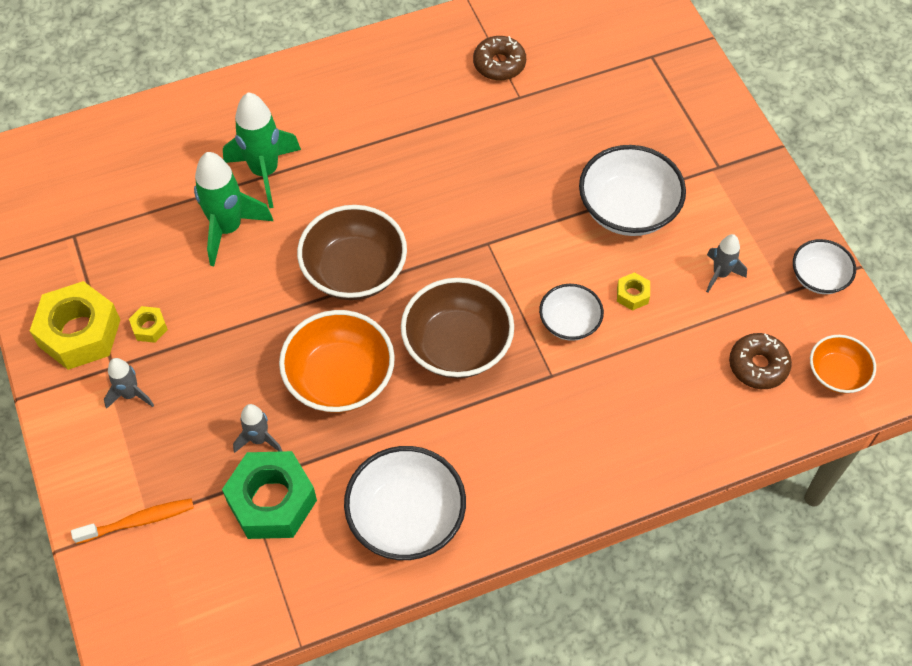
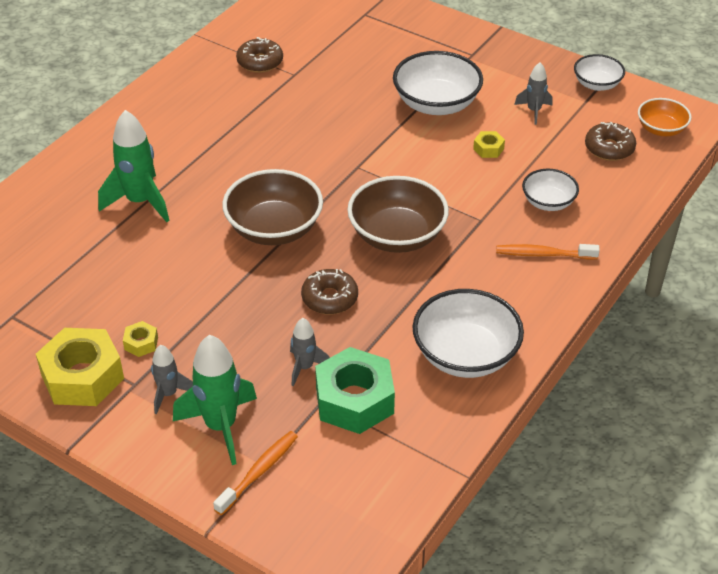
camera: 35 degrees left, 15 degrees down
(228, 229) = (145, 250): green rocket -> green rocket (221, 426)
(340, 378) = (329, 298): orange bowl -> brown donut
(569, 322) = (462, 184): white bowl -> white bowl (548, 202)
(576, 452) = (543, 254): none -> orange toothbrush

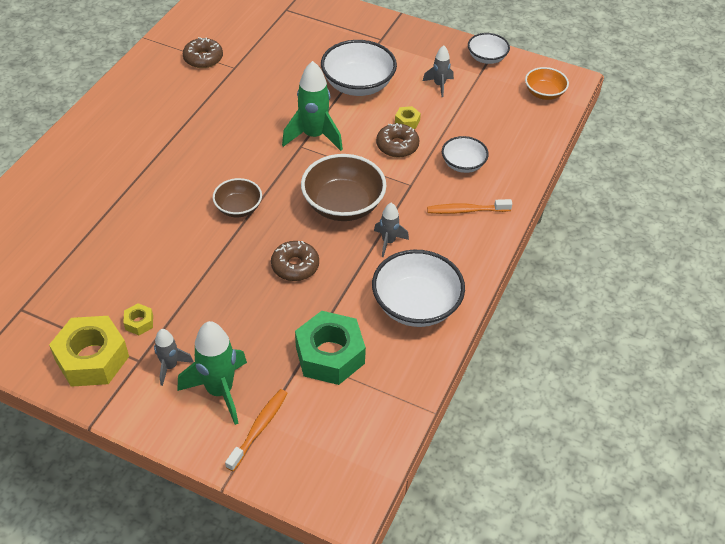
camera: 10 degrees left, 5 degrees up
(140, 202) = (118, 194): green rocket -> green rocket (314, 136)
(274, 229) = (238, 208): brown bowl -> brown bowl, size x0.58
(305, 367) = (283, 330): grey rocket -> grey rocket (388, 242)
(609, 148) = (505, 113): brown donut -> brown donut (397, 146)

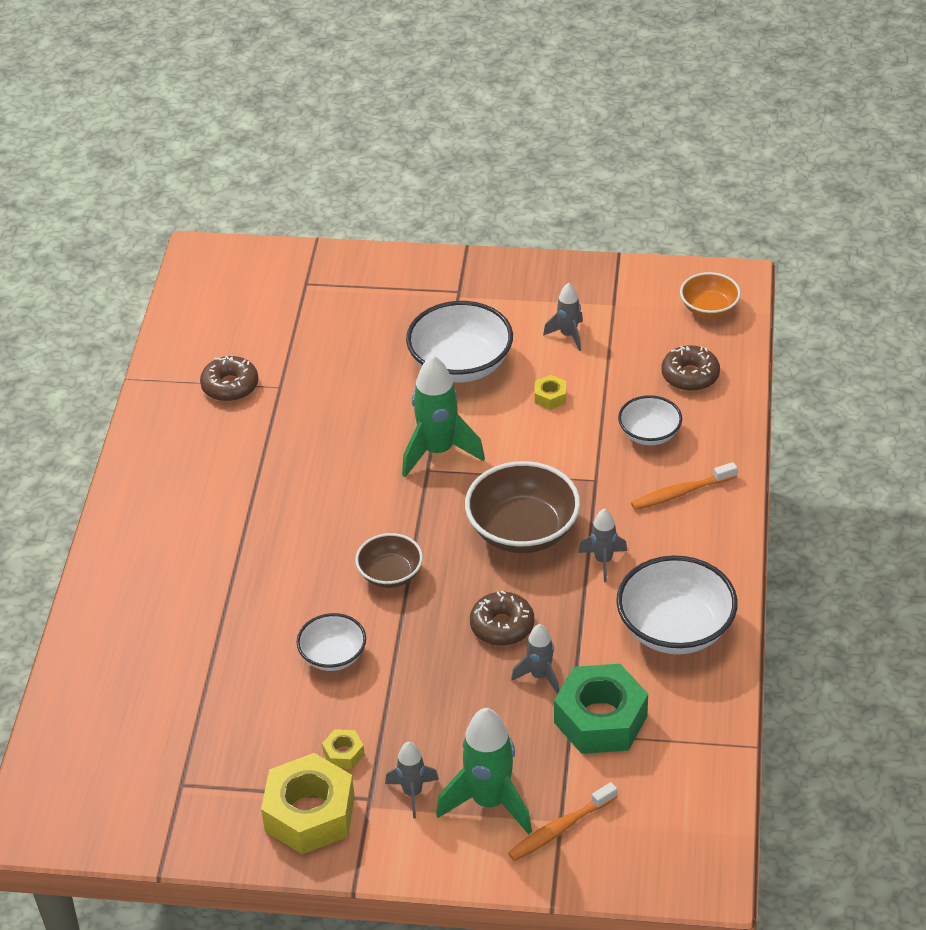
camera: 15 degrees left, 5 degrees down
(259, 428) = (559, 829): orange toothbrush -> orange toothbrush turned 135 degrees counterclockwise
(303, 310) = (540, 676): none -> grey rocket
(397, 146) = (553, 433): brown donut -> brown donut (690, 375)
(486, 58) = (612, 280): white bowl -> white bowl (333, 656)

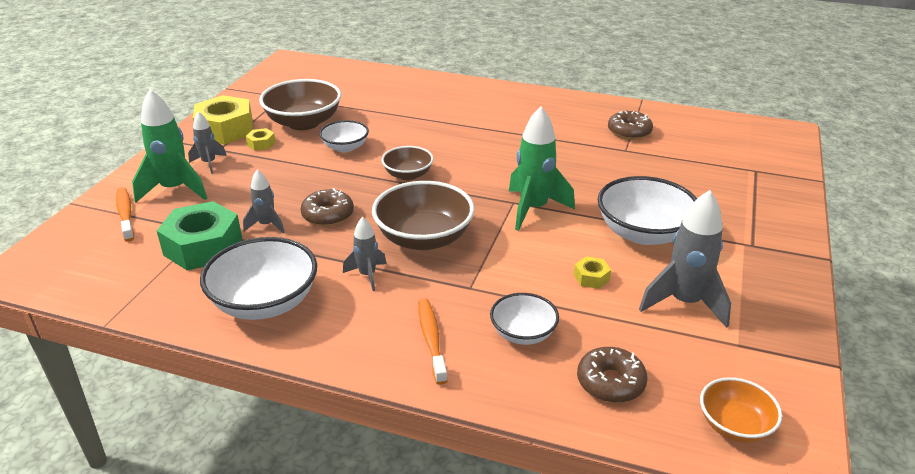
camera: 100 degrees right, 10 degrees down
(268, 725) = (303, 122): none -> brown bowl
(568, 335) = (684, 303): grey rocket -> grey rocket, size x1.80

